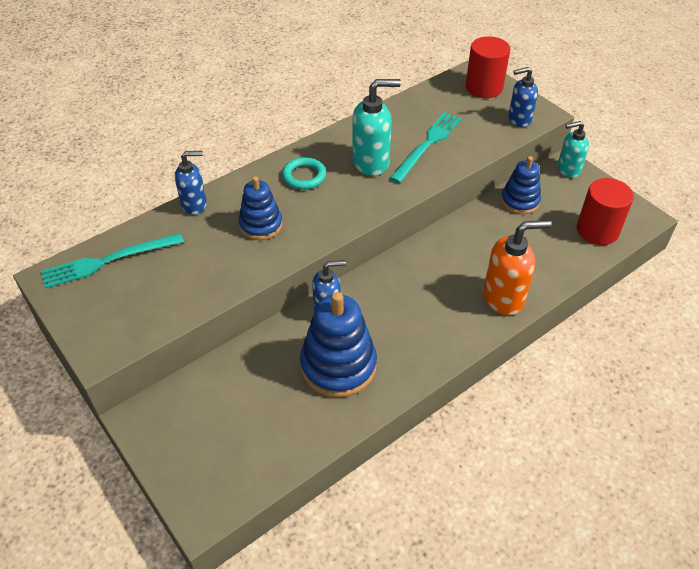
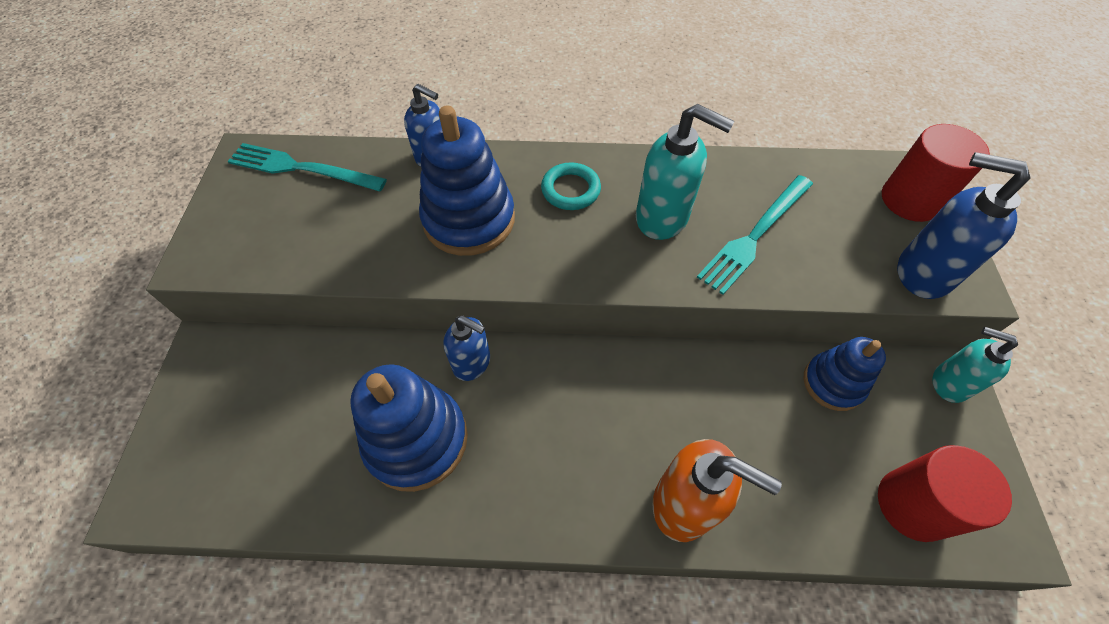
camera: 40 degrees right, 10 degrees up
(261, 225) = (469, 220): blue stacking toy -> blue stacking toy, size x1.62
(427, 145) = (755, 235): turquoise fork -> turquoise fork turned 150 degrees clockwise
(519, 119) = (922, 273): blue soap dispenser -> blue soap dispenser, size x1.51

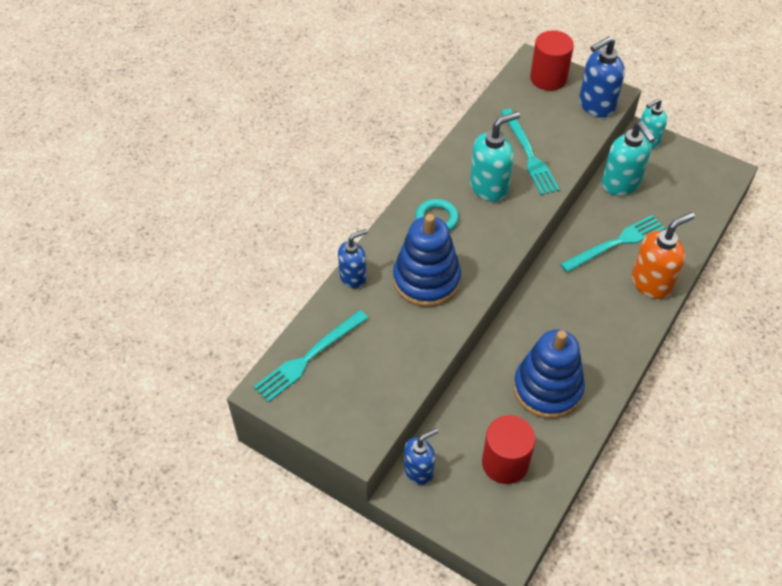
camera: 60 degrees left, 5 degrees down
(472, 363) = (510, 340): blue soap dispenser -> blue soap dispenser (419, 470)
(720, 421) = (616, 243): none -> turquoise fork
(833, 383) = (621, 184): blue stacking toy -> turquoise soap dispenser
(913, 504) = (698, 195): red cylinder -> red cylinder (505, 463)

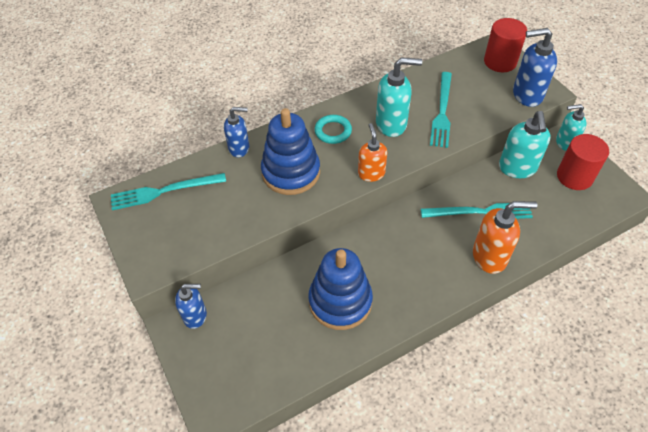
camera: 30 degrees right, 0 degrees up
(505, 463) = (263, 343): red cylinder -> red cylinder (574, 176)
(506, 247) = (371, 173): none -> orange soap dispenser

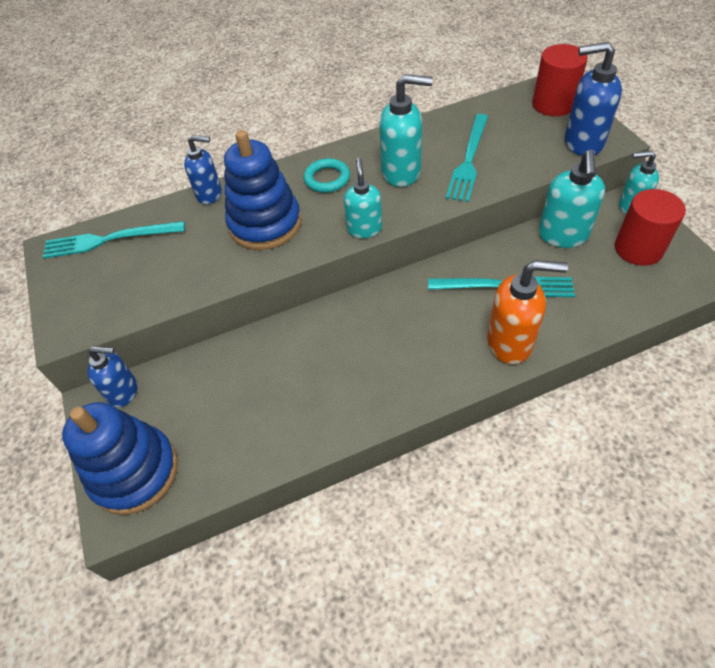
camera: 10 degrees right, 0 degrees up
(340, 301) = (305, 386): blue stacking toy -> blue stacking toy (134, 472)
(371, 173) = (364, 229): orange soap dispenser -> turquoise soap dispenser

